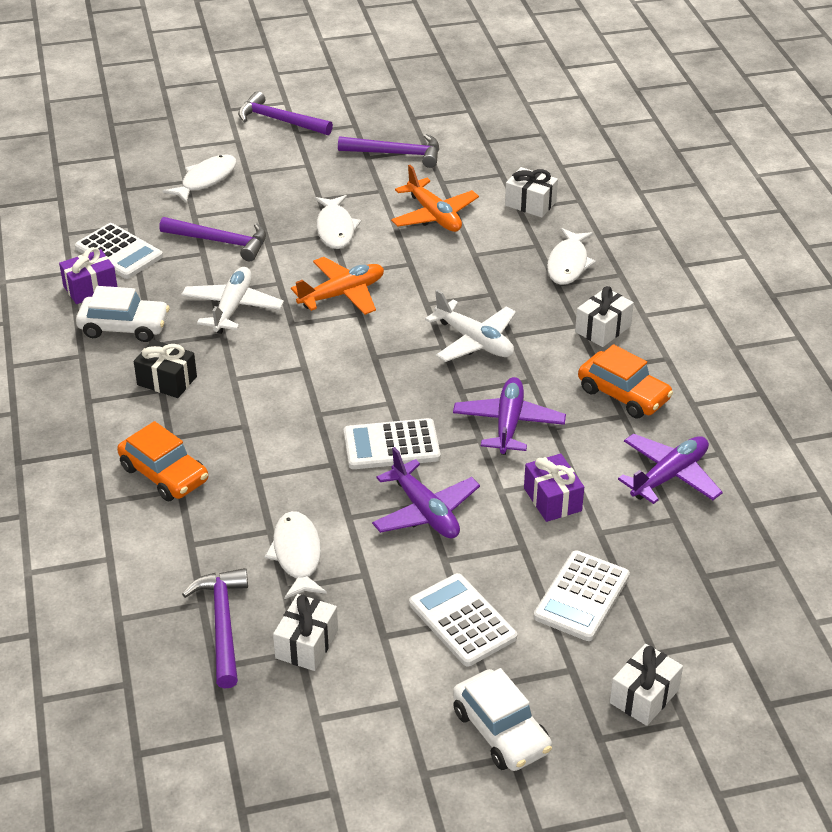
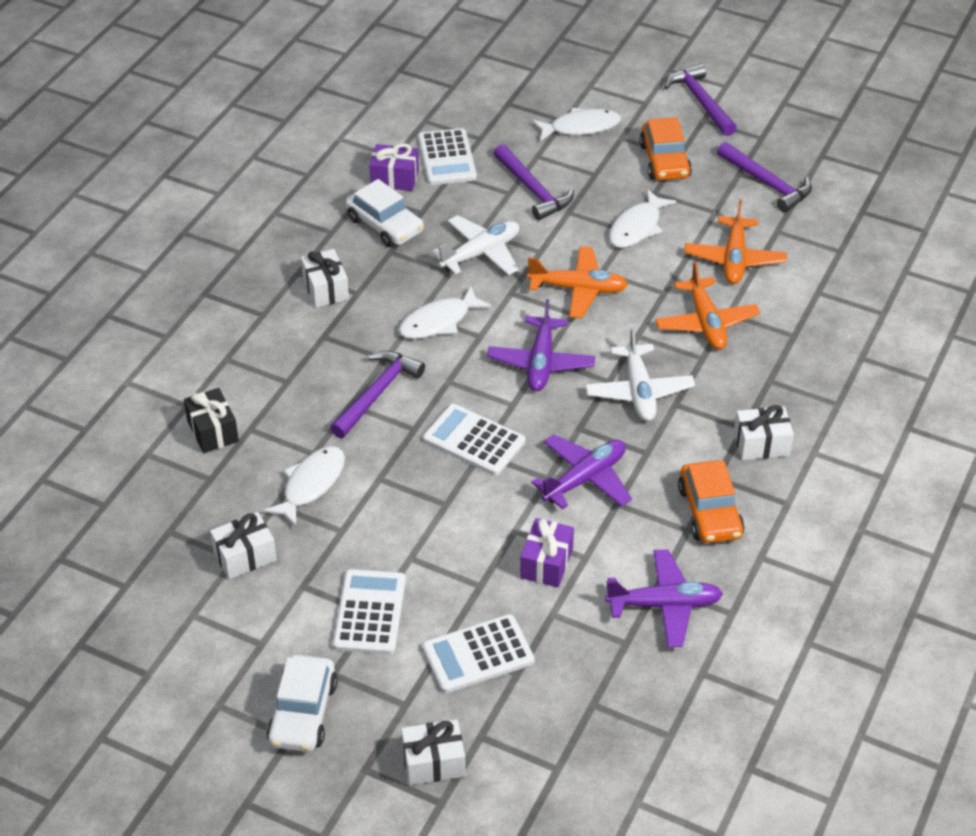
camera: 40 degrees right, 5 degrees up
(164, 474) = (289, 363): orange car -> orange car (664, 161)
(167, 381) = (368, 288): black gift -> black gift (212, 431)
(223, 624) = (207, 503): purple hammer -> purple hammer (377, 393)
(425, 511) = (439, 510): purple plane -> purple plane (541, 362)
(466, 268) = (706, 323): none -> orange plane
(530, 203) = (833, 293): white gift -> white gift (325, 289)
(568, 264) = (801, 367): white fish -> white fish (439, 321)

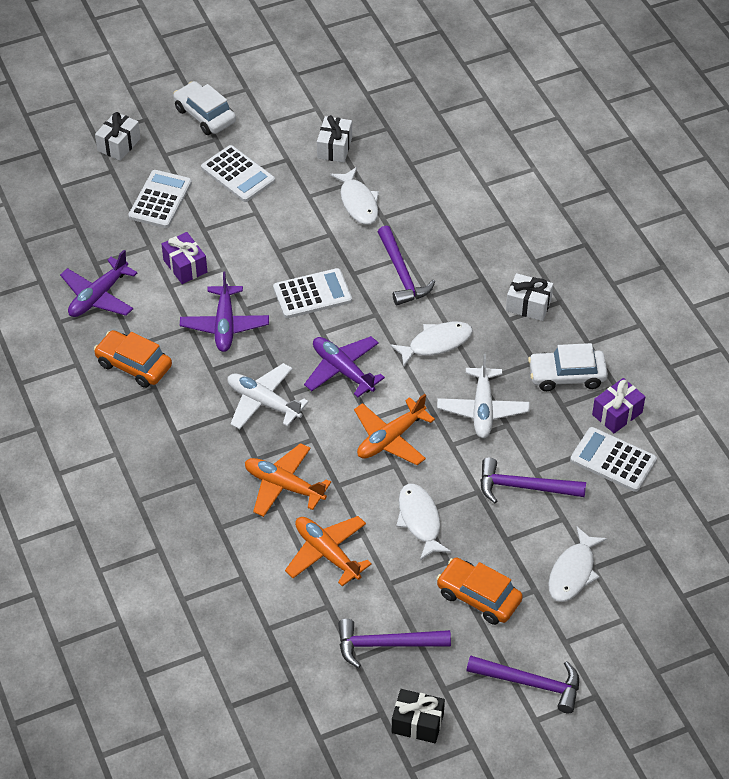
camera: 130 degrees right, 5 degrees up
(212, 431) = (449, 184): black gift -> black gift (417, 723)
(439, 321) = (436, 343): white fish -> white fish turned 60 degrees clockwise
(761, 444) = (153, 431): white gift -> none

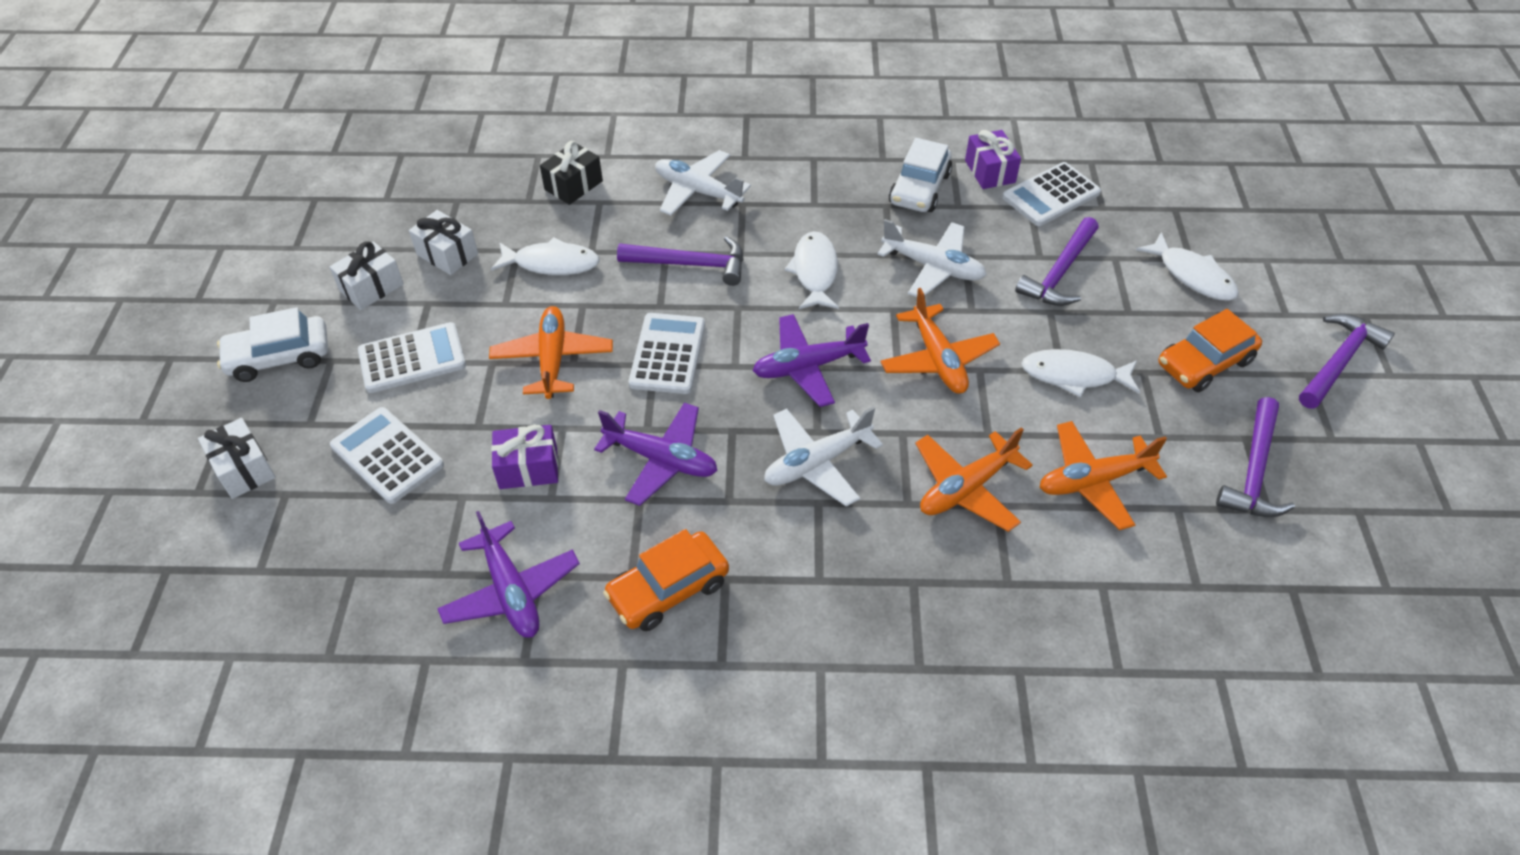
camera: 65 degrees left, 0 degrees up
(275, 240) = (553, 359): none -> orange plane
(417, 723) = (1379, 481): black gift -> black gift (573, 185)
(479, 249) = (698, 191): none -> white plane
(528, 305) = (804, 182): white gift -> white gift (371, 287)

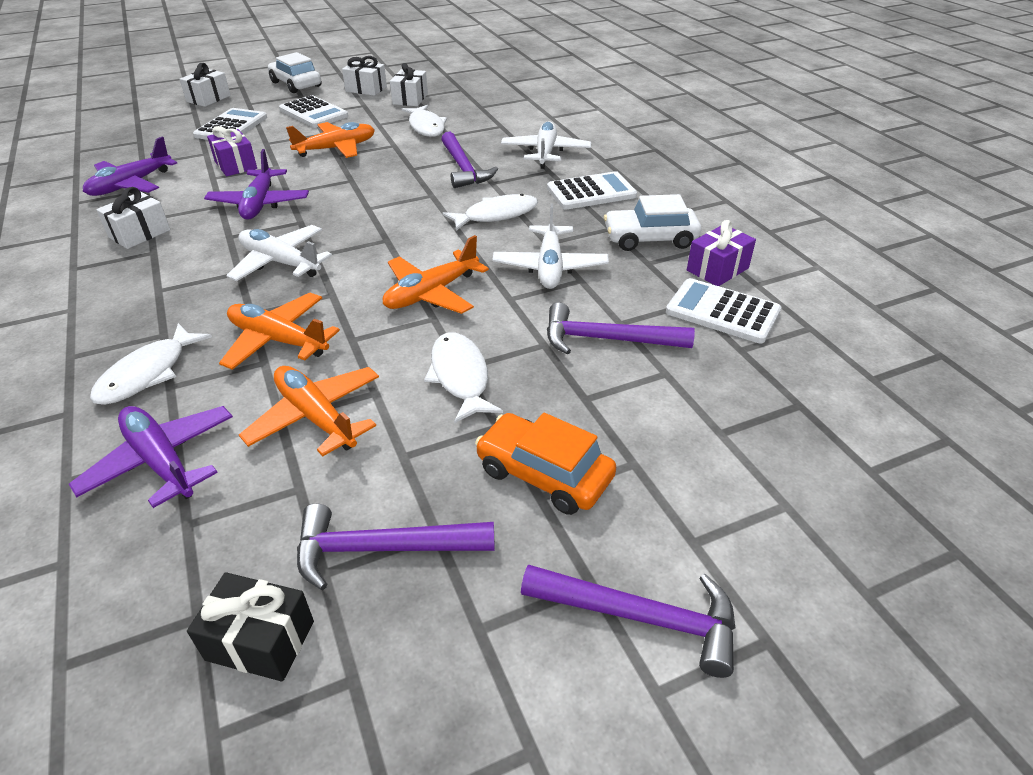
camera: 65 degrees right, 10 degrees down
(573, 185) = (509, 115): black gift -> black gift (260, 640)
(667, 354) = (364, 182): white calculator -> white calculator (591, 192)
(668, 589) = (139, 233): orange car -> white gift
(808, 367) = (384, 236): purple plane -> purple plane (161, 462)
(1192, 275) = (690, 439): white fish -> white fish (148, 373)

